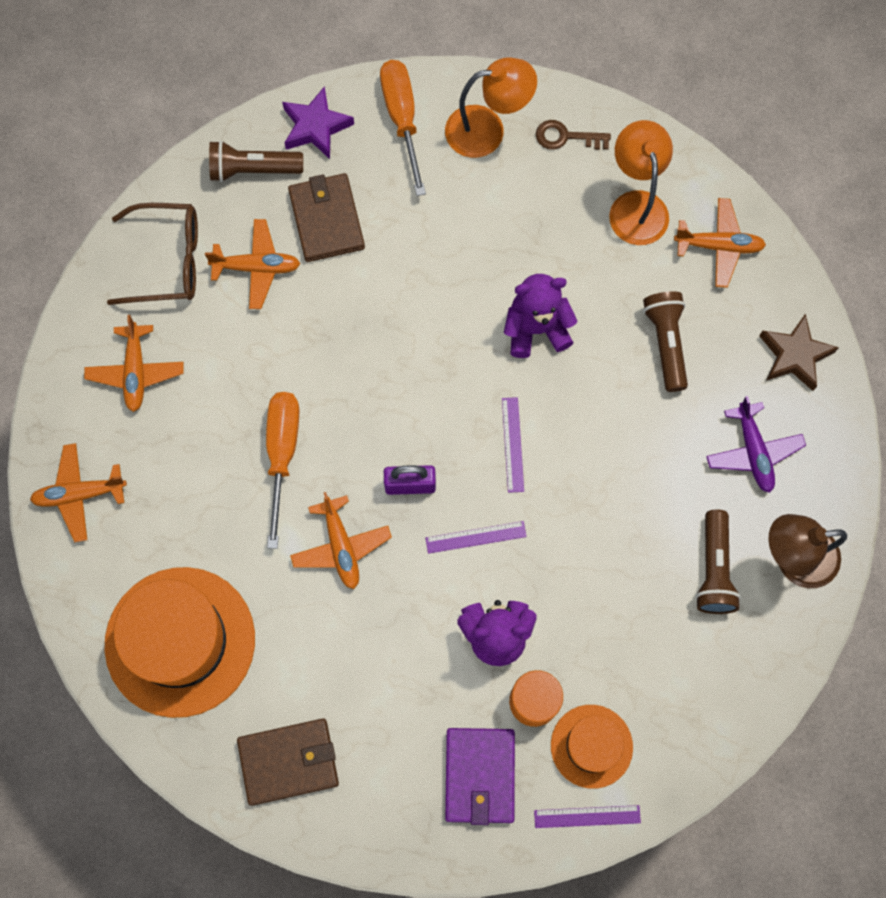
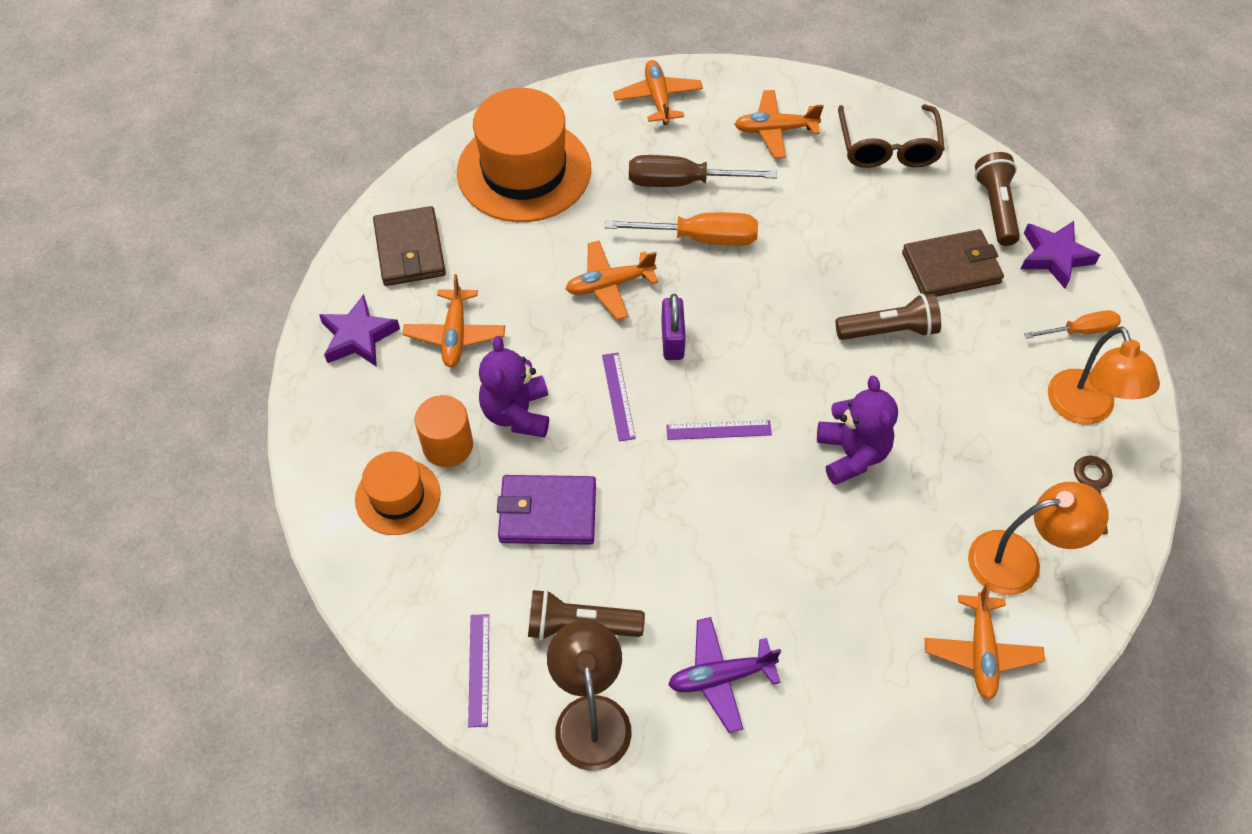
camera: 90 degrees right, 15 degrees down
(205, 470) = (682, 182): none -> brown screwdriver
(256, 267) = (890, 213): orange plane -> orange plane (455, 334)
(402, 119) = (1080, 331): orange screwdriver -> orange screwdriver, size x0.62
(403, 807) = (358, 336): none -> purple star
(479, 776) = (379, 398): purple wallet -> purple wallet (547, 512)
(587, 816) = (328, 491): purple ruler -> purple ruler (479, 669)
(666, 343) = (848, 586): brown flashlight -> brown flashlight (889, 330)
(794, 355) = (847, 734): brown star -> none

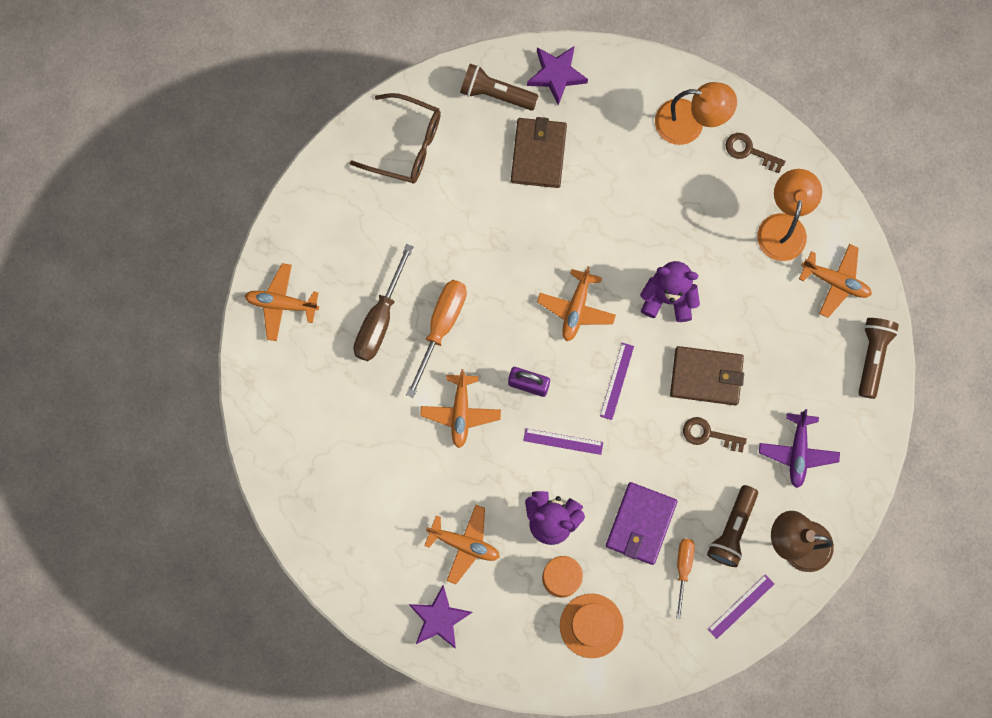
camera: 70 degrees left, 20 degrees up
(410, 250) = (368, 556): brown wallet -> brown wallet (706, 376)
(479, 669) = (740, 606): purple ruler -> purple ruler turned 60 degrees counterclockwise
(524, 170) = (319, 440): orange hat -> none
(696, 556) = (708, 434): none -> brown key
(775, 130) = (353, 224): orange plane -> orange plane (576, 308)
(889, 330) = (577, 225): brown flashlight -> brown flashlight (872, 356)
(1080, 331) = (626, 92): orange screwdriver -> orange screwdriver (683, 568)

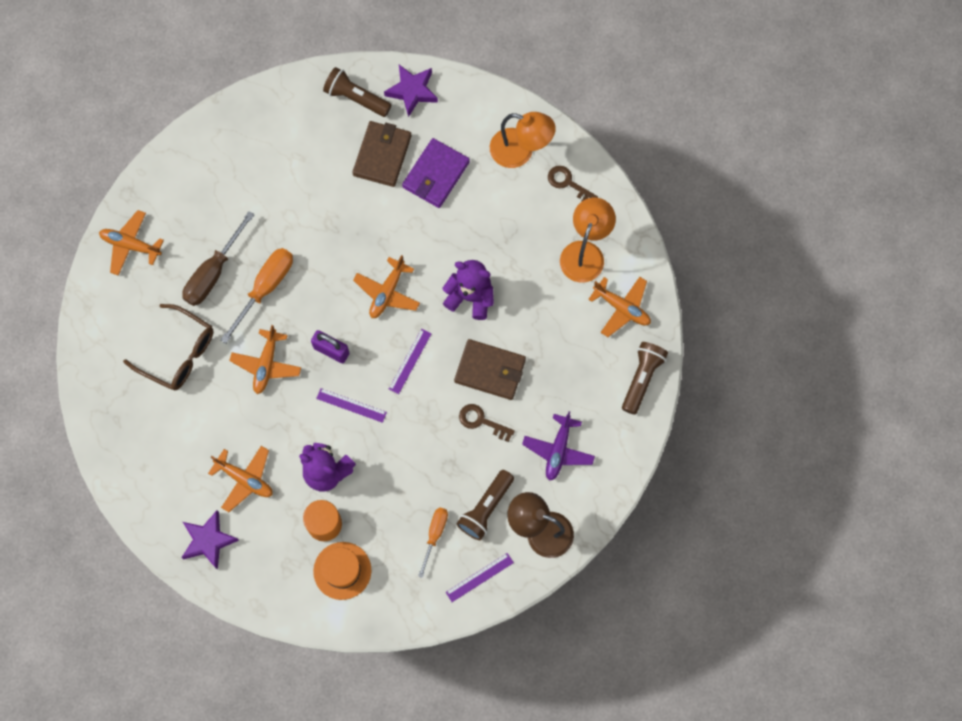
camera: 10 degrees right, 5 degrees down
(406, 144) = (268, 128): brown glasses -> brown glasses (178, 353)
(640, 524) = (405, 489): purple wallet -> purple wallet (435, 175)

